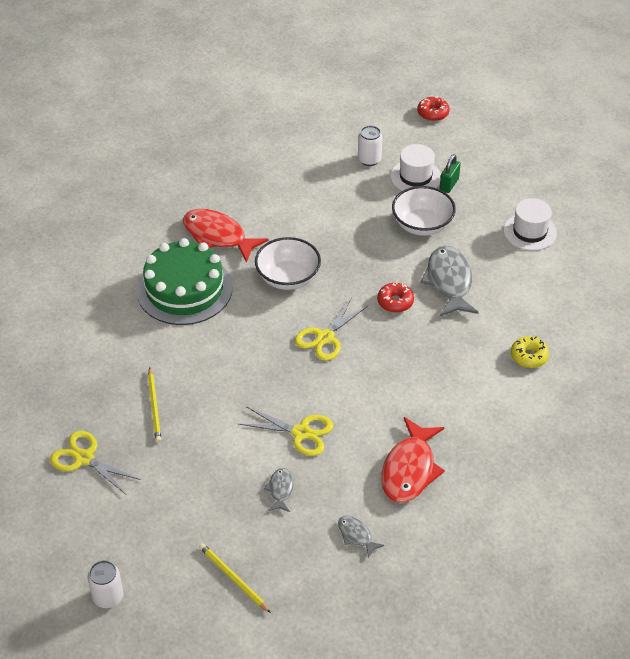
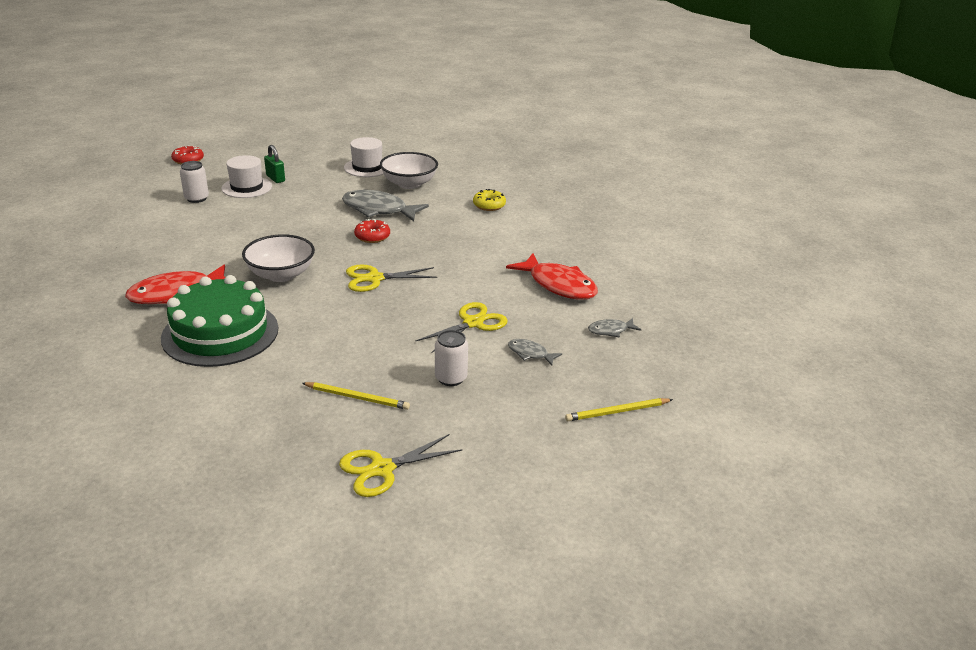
camera: 65 degrees left, 15 degrees down
(108, 597) = (591, 506): white can -> white can (451, 378)
(325, 337) = (374, 278): yellow scissors -> yellow scissors turned 105 degrees clockwise
(422, 225) = (303, 201): white bowl -> white bowl (409, 184)

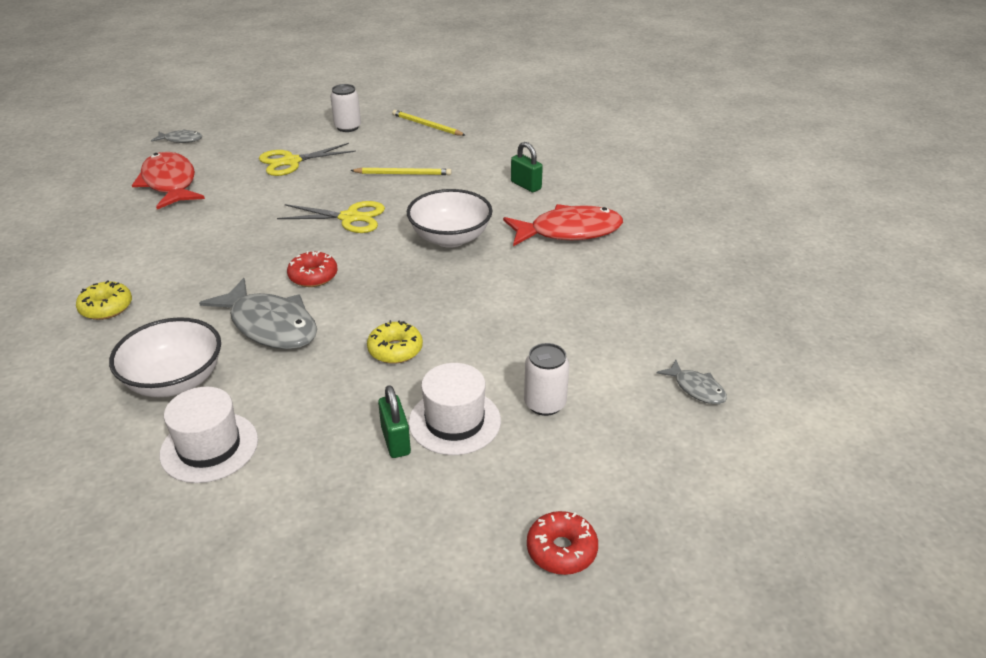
camera: 160 degrees left, 5 degrees up
(220, 333) = (526, 185): green cake -> green padlock
(293, 209) = (395, 350): none -> yellow donut
(382, 469) = (431, 91): yellow scissors -> none
(530, 353) = (269, 134): grey fish -> grey fish (696, 388)
(617, 412) = (251, 95): yellow pencil -> yellow pencil (403, 174)

